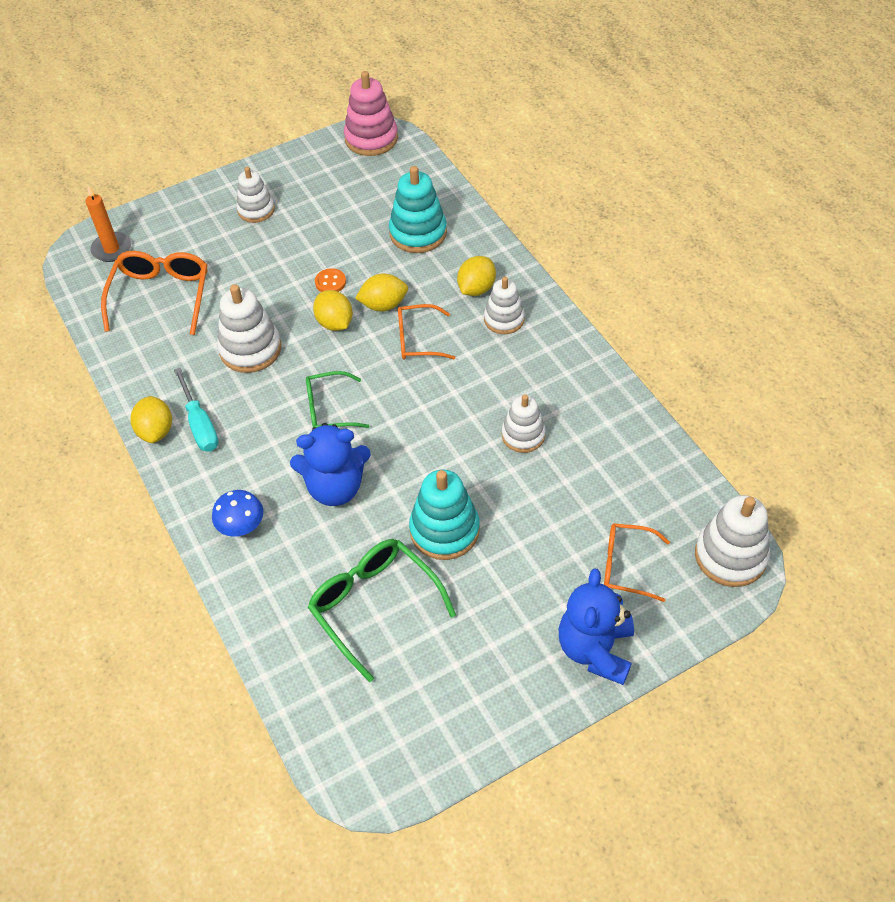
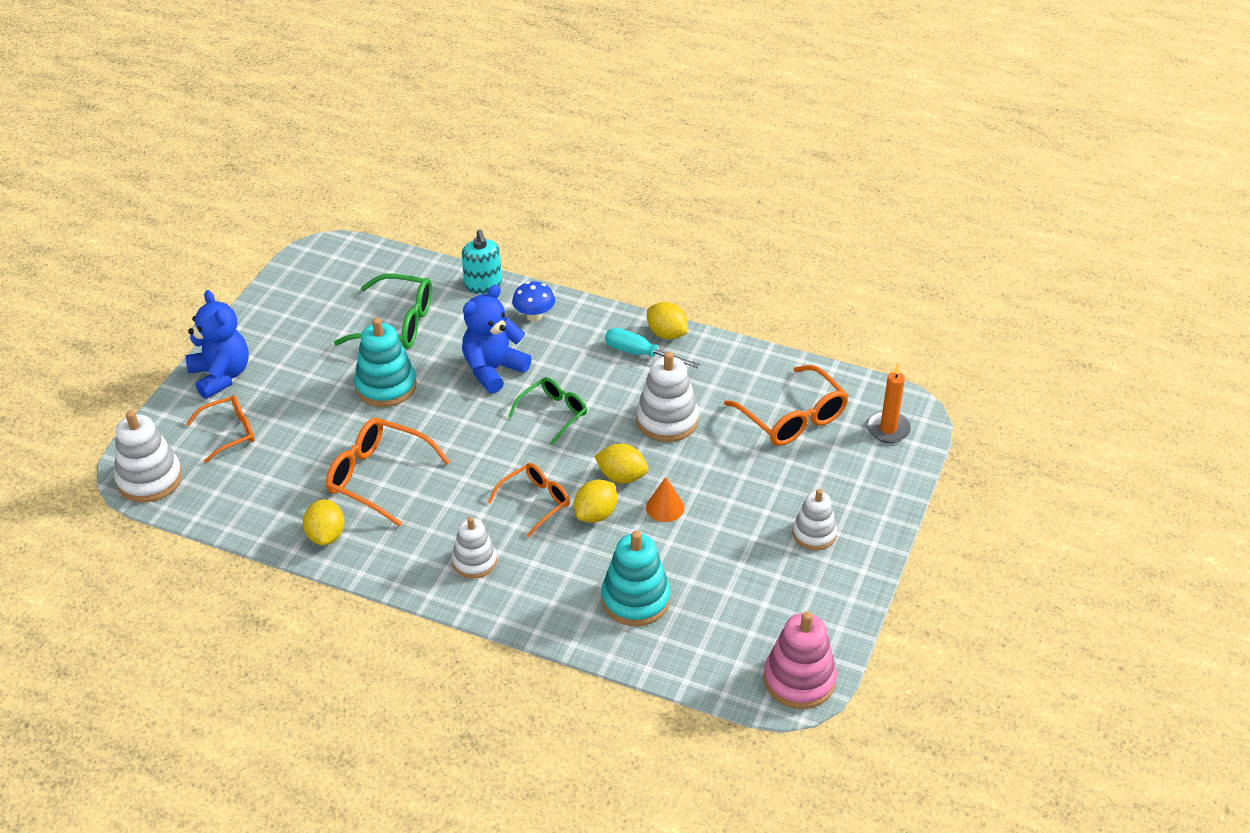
camera: 140 degrees right, 10 degrees down
(248, 603) = (483, 284): none -> turquoise soap dispenser
(330, 282) = (665, 507): orange button -> orange cone
(476, 289) = (526, 575): yellow lemon -> yellow lemon (326, 535)
(523, 435) = (377, 477): white stacking toy -> orange glasses

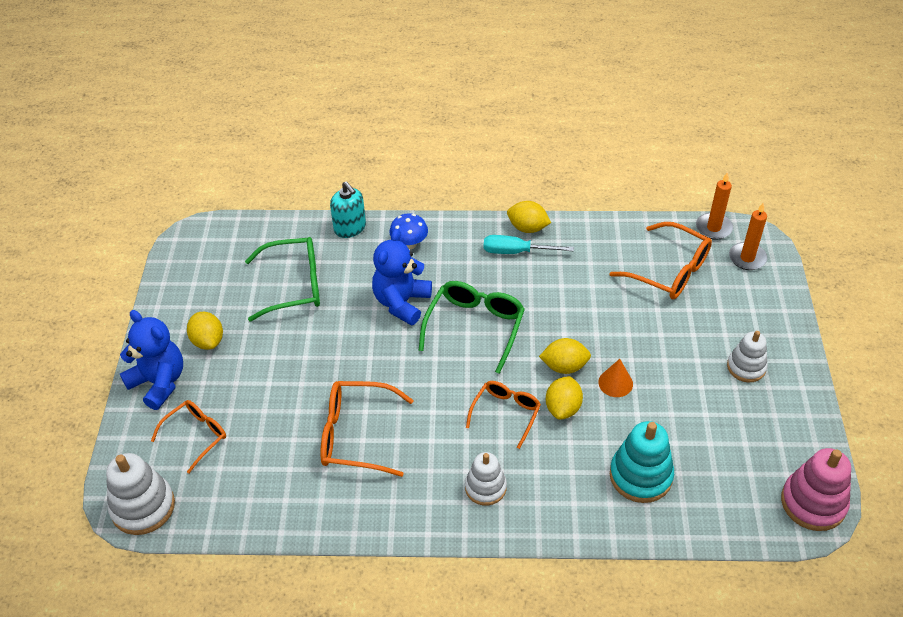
camera: 20 degrees left, 5 degrees up
(326, 535) = (339, 507): yellow lemon -> yellow lemon (208, 341)
(386, 386) = (316, 346): turquoise stacking toy -> none
(553, 413) = (475, 327): green glasses -> green glasses, size x1.55
(667, 420) = (572, 304): white stacking toy -> none
(870, 389) = (713, 228): none -> orange candle

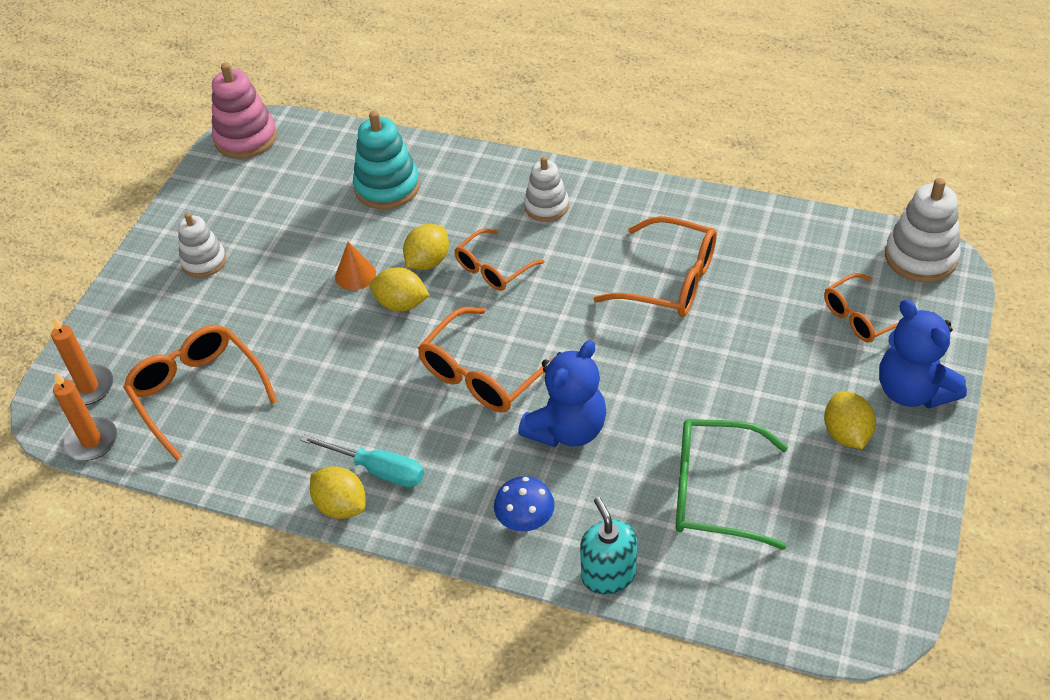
camera: 160 degrees left, 0 degrees up
(475, 327) = (484, 374): green glasses -> orange glasses

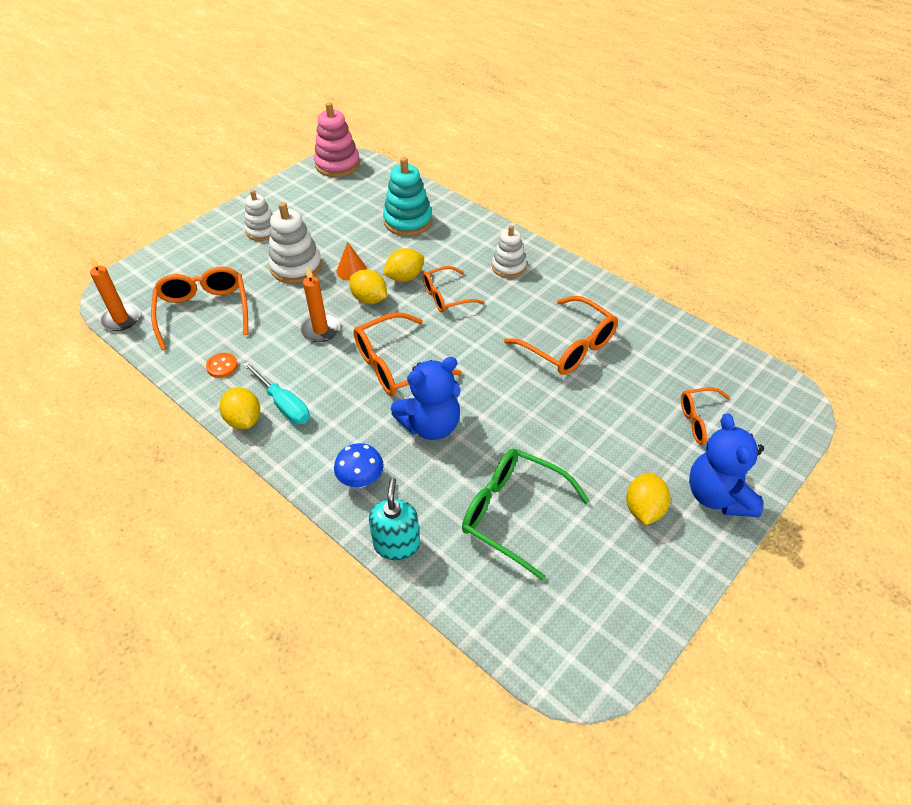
camera: 20 degrees right, 0 degrees up
(88, 387) = (142, 285): orange candle -> orange candle (320, 330)
(269, 452) = (222, 366): none -> orange button
(920, 257) = (779, 395): white stacking toy -> white stacking toy (296, 267)

